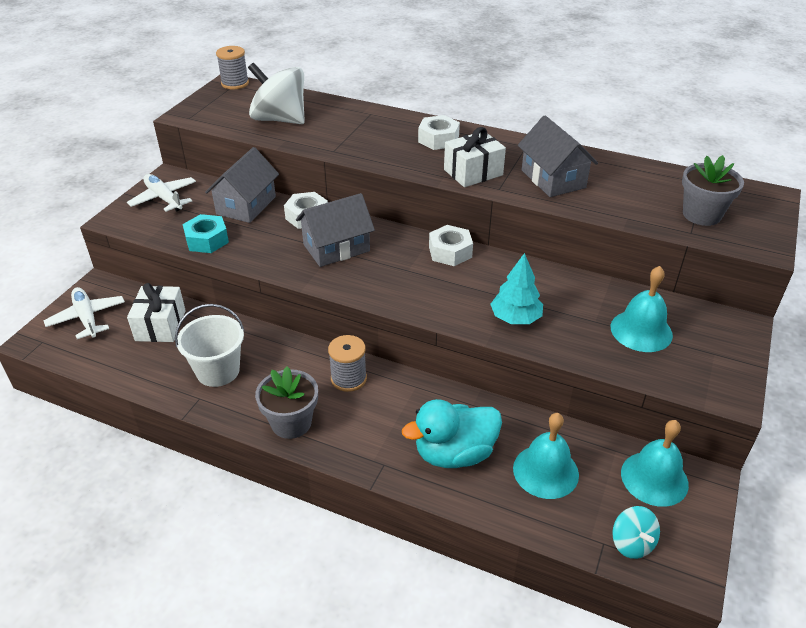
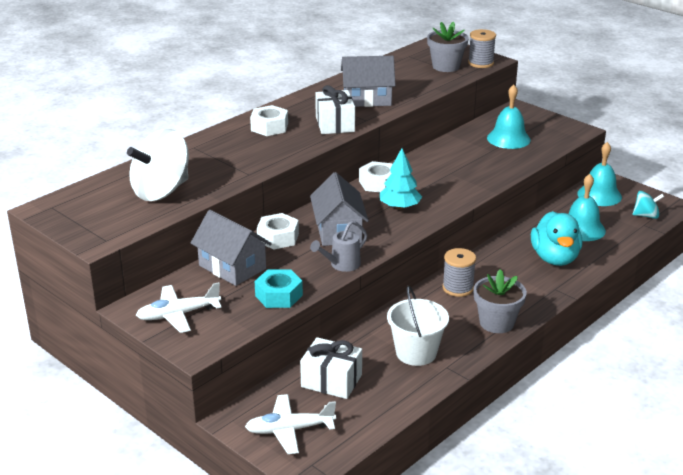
camera: 70 degrees left, 10 degrees down
(235, 83) = (49, 206): grey spool -> grey spool (480, 63)
(272, 263) = (341, 265): none -> grey watering can
(515, 318) = (474, 176): turquoise tree -> turquoise tree (400, 207)

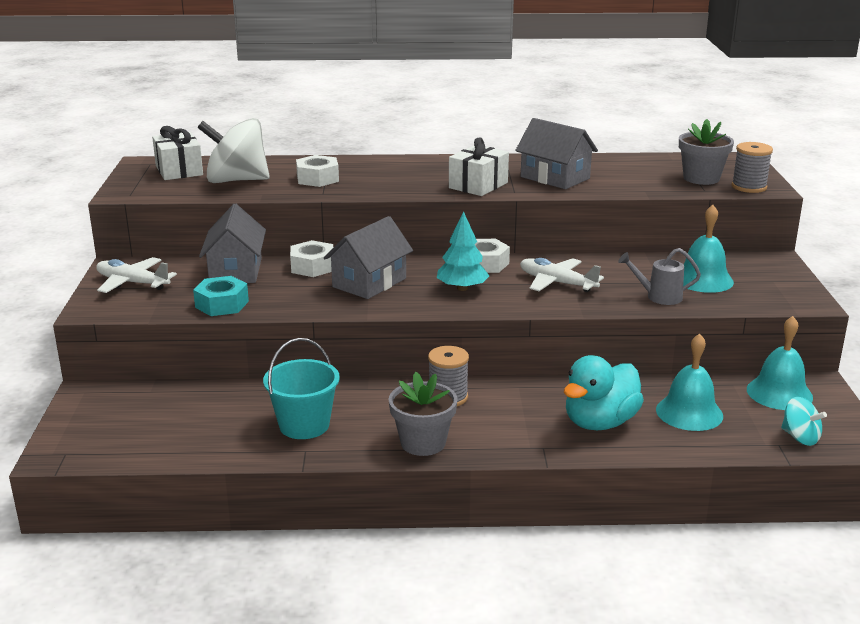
camera: 45 degrees right, 5 degrees down
(269, 127) = (418, 169): white nut -> white nut (317, 179)
(289, 430) = (102, 421): white plane -> white plane (557, 283)
(331, 381) = (200, 407): white gift -> white gift (179, 170)
(341, 265) = (314, 307): grey watering can -> grey watering can (658, 297)
(416, 353) = (304, 425): white bucket -> turquoise bucket

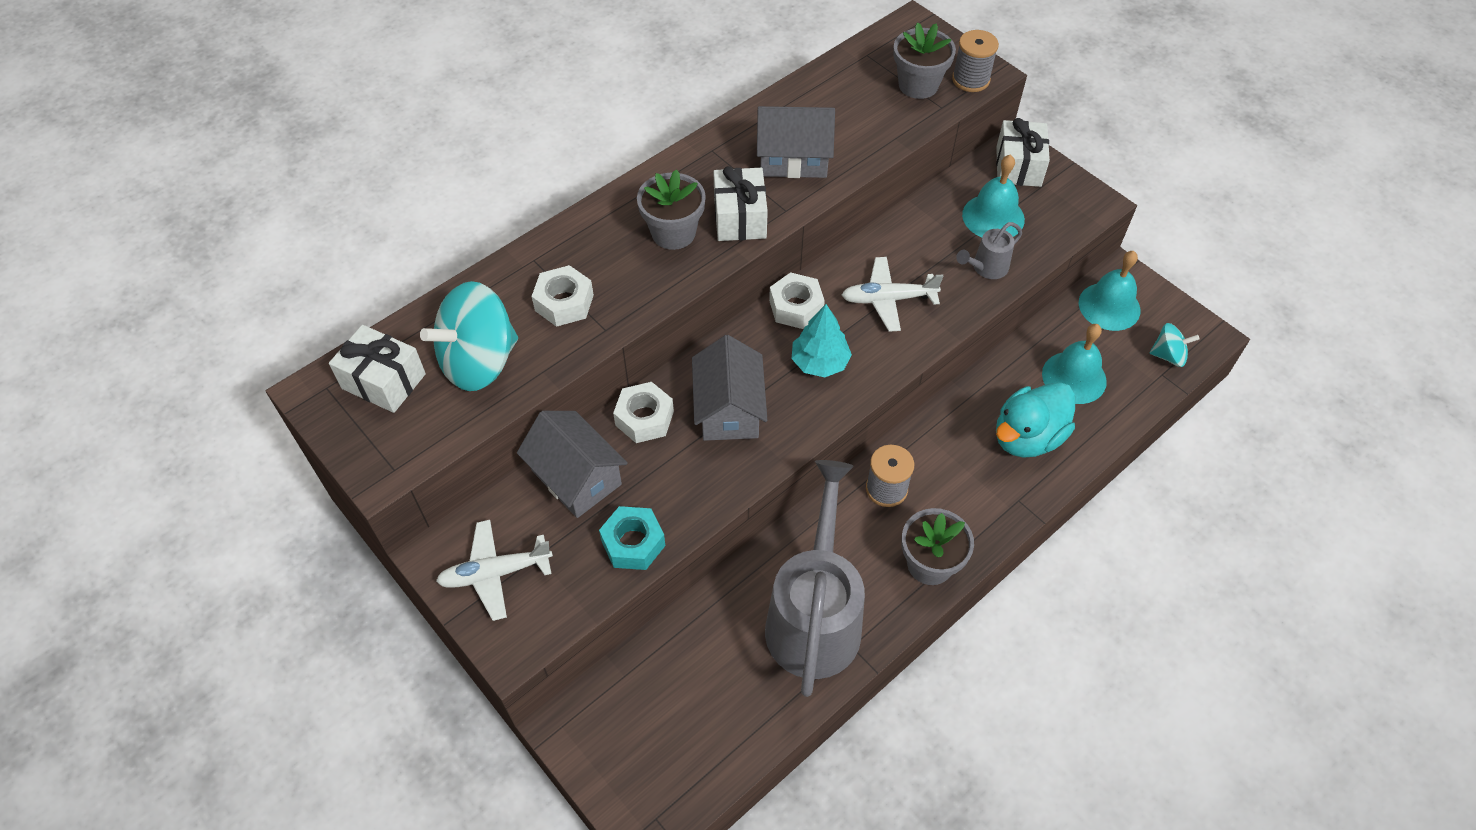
camera: 40 degrees left, 30 degrees up
(236, 180) = (479, 361): white spinning top -> turquoise spinning top
(304, 425) = (814, 615): turquoise bucket -> grey watering can
(426, 178) = (673, 233): none -> grey flower pot
(600, 422) = (1027, 437): turquoise duck -> turquoise duck turned 45 degrees clockwise
(763, 267) = (1018, 166): none -> white gift

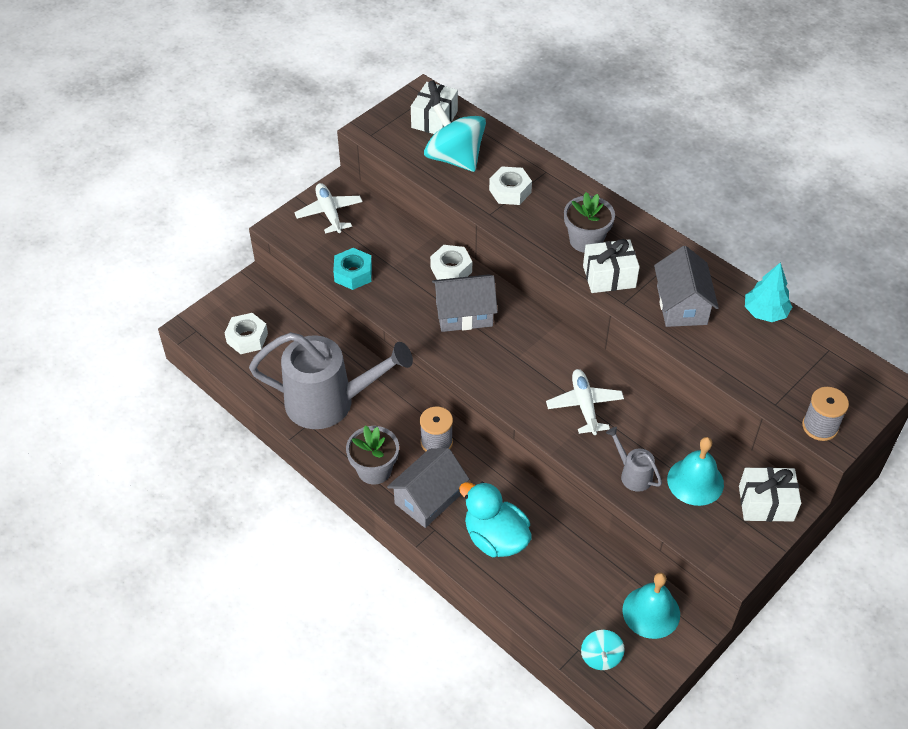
camera: 85 degrees right, 5 degrees down
(576, 477) = (400, 241): grey house -> grey house (428, 498)
(796, 307) = (565, 347): white nut -> white nut (247, 338)
(820, 362) = (514, 364): turquoise tree -> turquoise tree (765, 312)
(918, 85) = (799, 387): grey flower pot -> none
(1074, 377) = (563, 577): turquoise bell -> none

